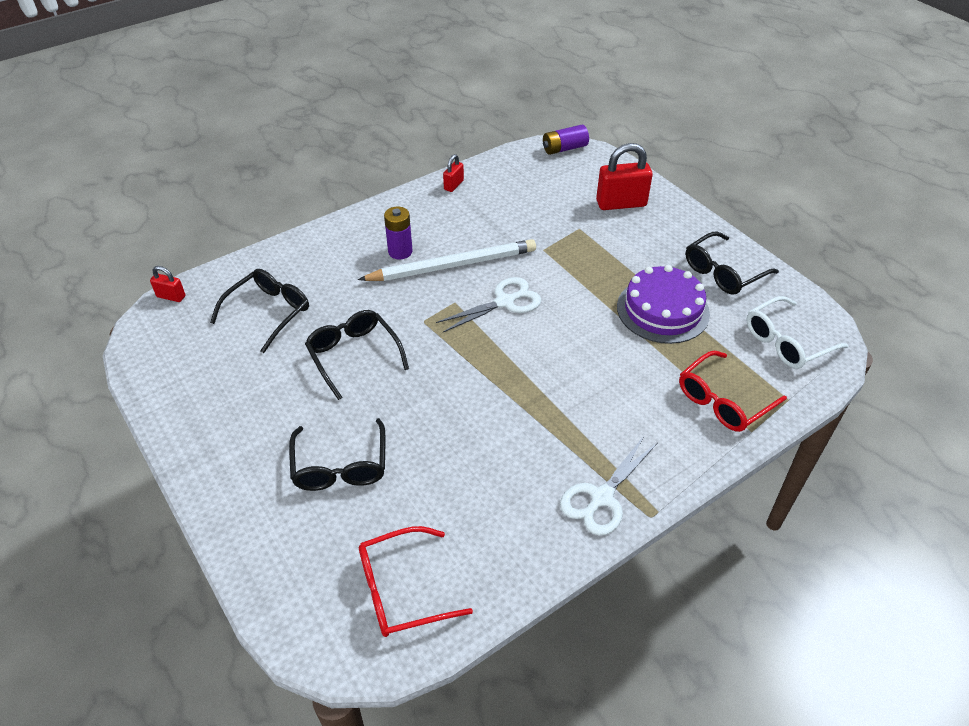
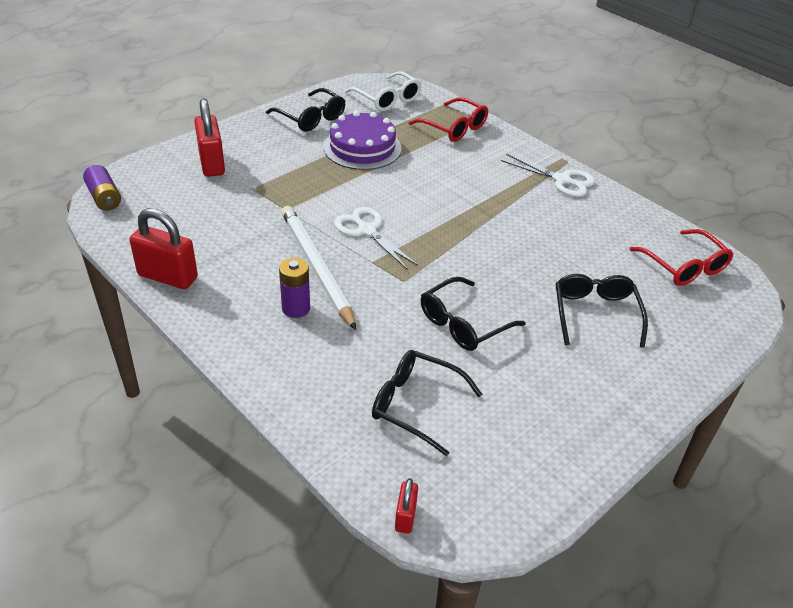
camera: 100 degrees left, 5 degrees down
(340, 466) = (595, 314): black glasses -> black glasses turned 75 degrees counterclockwise
(453, 185) = (168, 277): red padlock -> red padlock, size x1.94

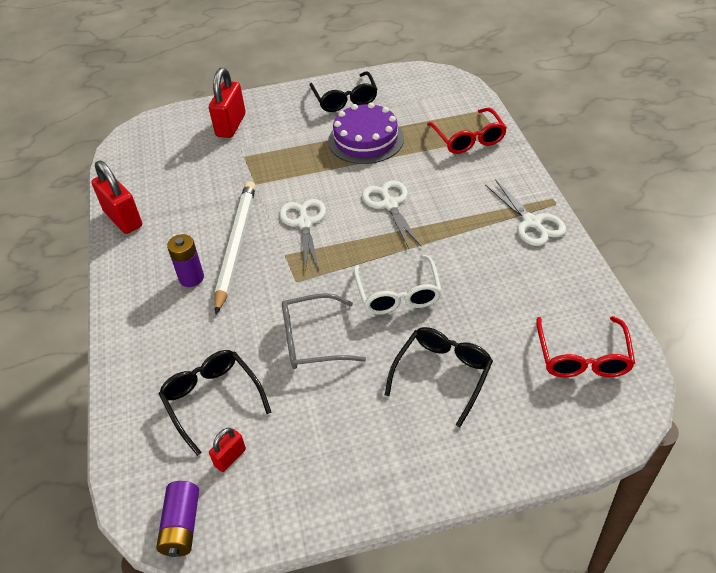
camera: 35 degrees right, 5 degrees up
(104, 197) = (132, 136): purple battery -> purple battery (182, 526)
(387, 99) = (429, 94): white glasses -> white glasses (398, 294)
(405, 516) = (127, 493): red padlock -> red padlock (230, 457)
(432, 195) = (389, 204): none -> white scissors
(463, 324) = (312, 340): black glasses -> grey glasses

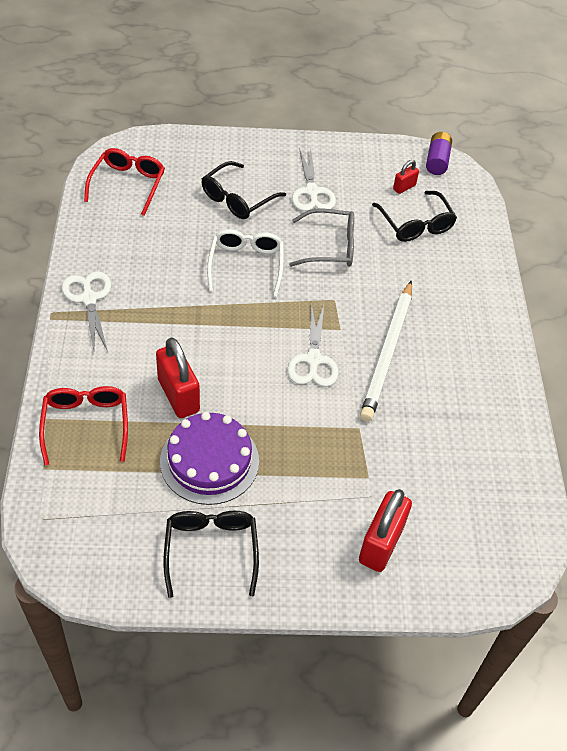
camera: 175 degrees left, 5 degrees up
(123, 219) = (512, 420): red padlock -> red padlock (178, 395)
(191, 278) = (433, 329): purple battery -> none
(389, 204) = (217, 358): white scissors -> white scissors (312, 192)

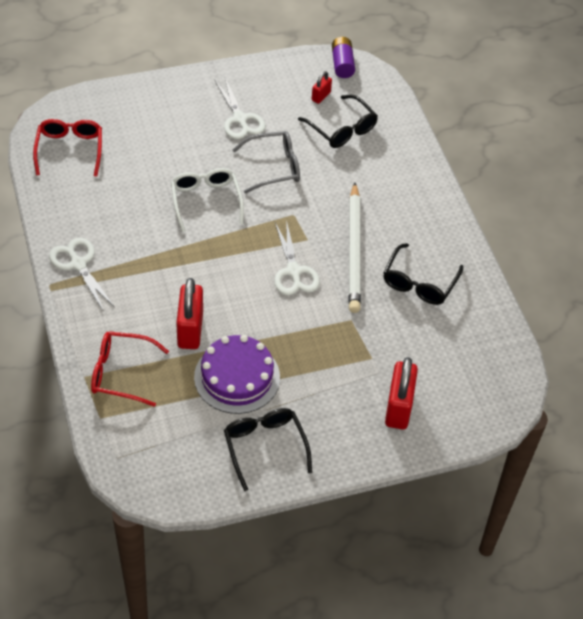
camera: 15 degrees left, 0 degrees up
(86, 424) = (121, 373): red glasses -> red glasses turned 60 degrees counterclockwise
(178, 395) = (190, 329): red padlock -> red padlock turned 45 degrees clockwise
(237, 199) = (175, 141): black glasses -> black glasses (419, 283)

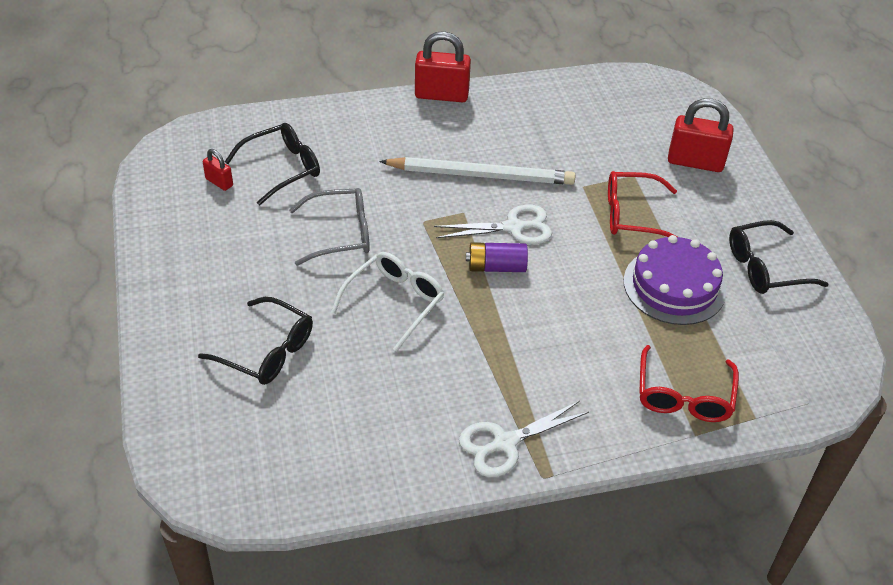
camera: 85 degrees left, 5 degrees down
(70, 150) = (277, 456): red glasses -> red glasses (632, 215)
(190, 329) = (608, 325): red padlock -> red padlock (441, 95)
(206, 201) = (394, 302): white glasses -> white glasses turned 135 degrees clockwise
(240, 119) = (246, 261): white scissors -> none
(274, 167) = (340, 234): grey glasses -> grey glasses turned 90 degrees clockwise
(342, 64) = (164, 158): purple battery -> purple battery (496, 267)
(419, 283) = (527, 130): black glasses -> black glasses (267, 351)

